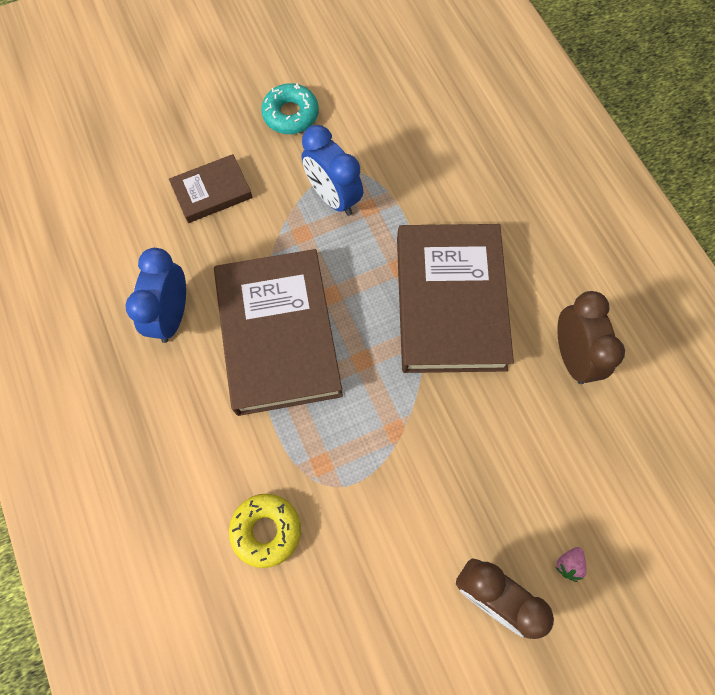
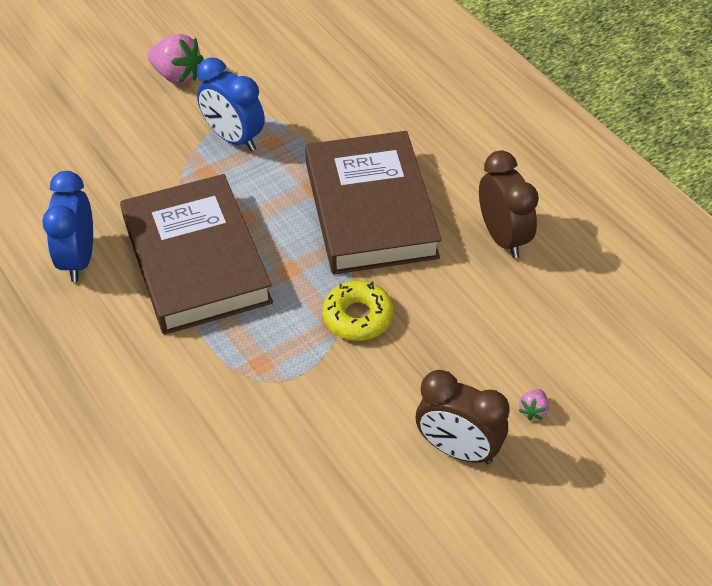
camera: 10 degrees left, 20 degrees down
(212, 192) = (104, 149): brown book -> none
(266, 530) = (211, 429): yellow donut -> yellow donut (358, 317)
(290, 114) = (177, 75): turquoise donut -> pink strawberry

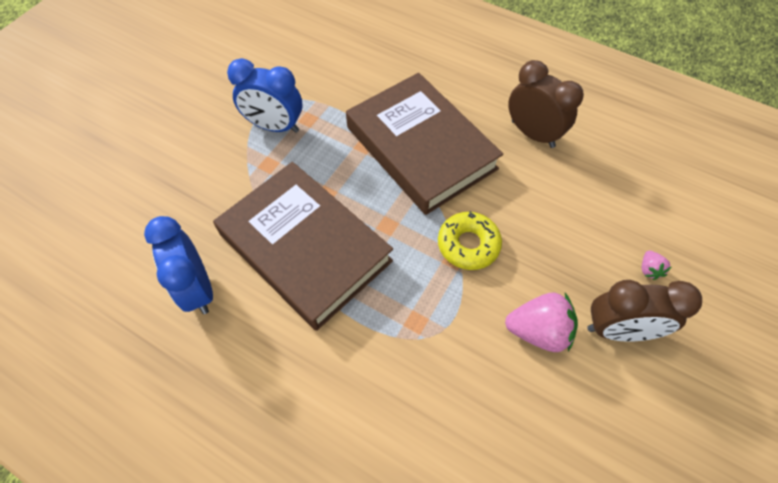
camera: 25 degrees left, 10 degrees up
(177, 75) = (196, 89): pink strawberry -> pink strawberry (538, 331)

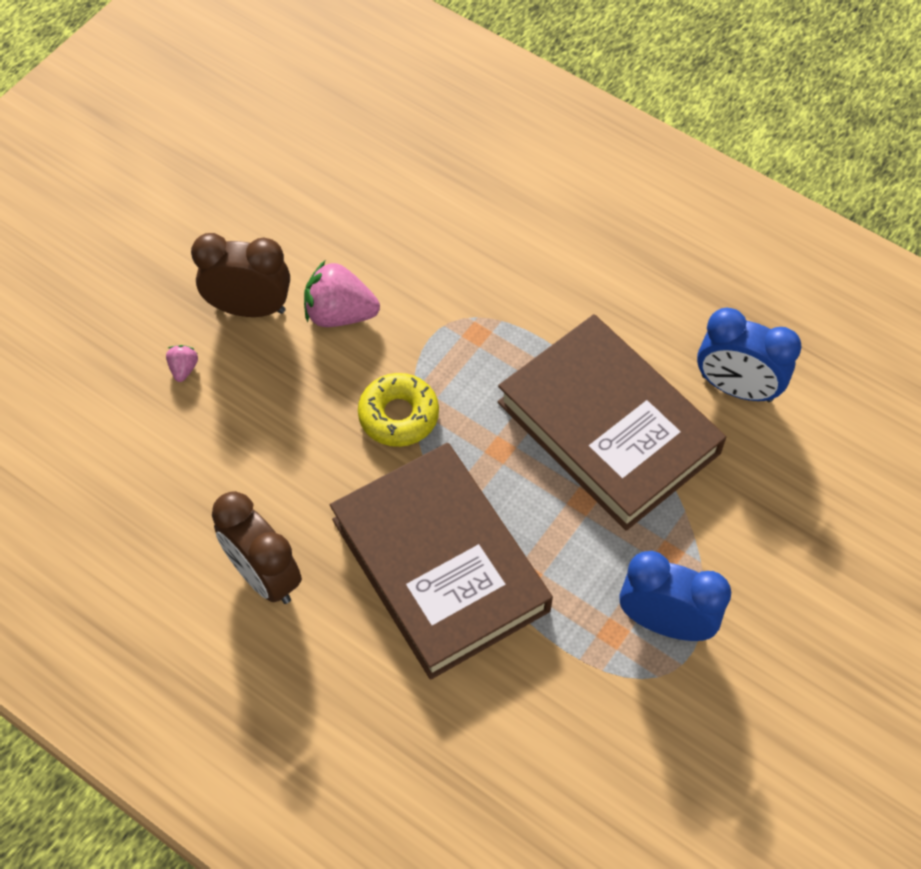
camera: 175 degrees left, 0 degrees up
(198, 289) = (736, 388): blue clock -> blue clock turned 135 degrees clockwise

